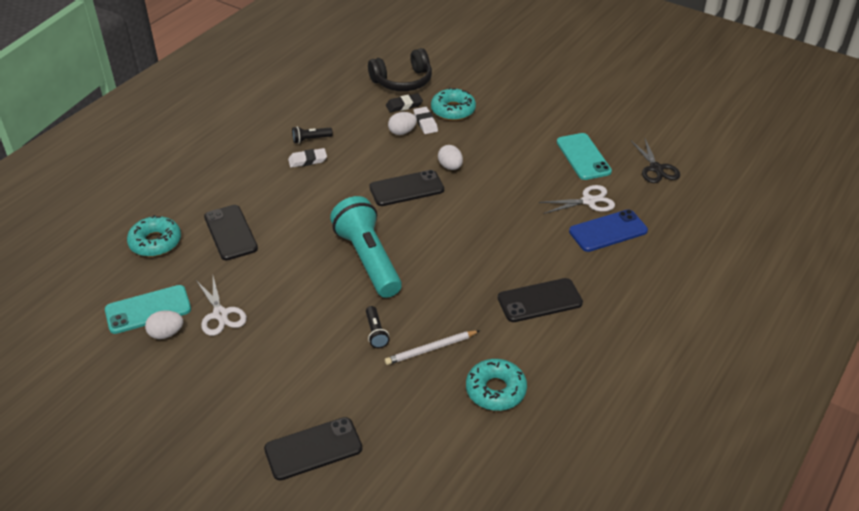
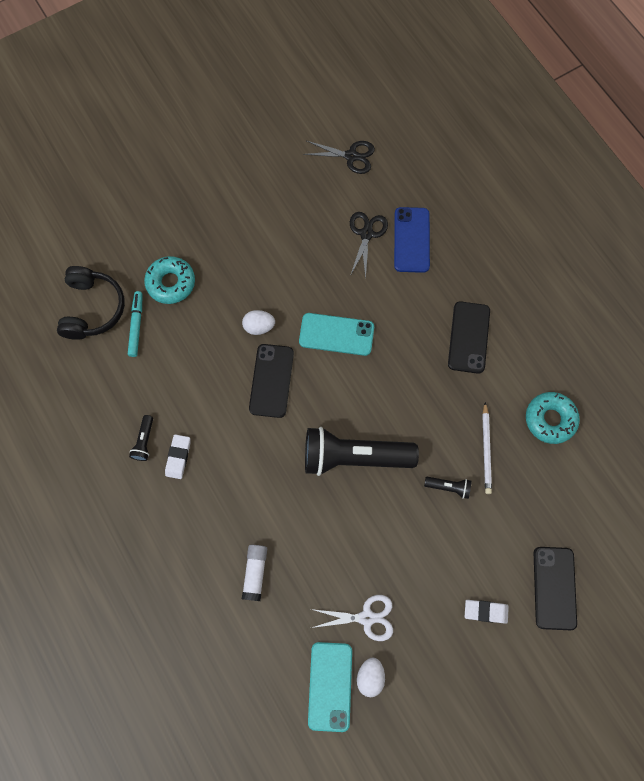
camera: 65 degrees left, 30 degrees up
(155, 242) = (233, 653): turquoise donut -> none
(230, 233) = (255, 573): black phone -> white glue stick
(368, 259) = (353, 456): turquoise flashlight -> black flashlight
(402, 132) = (181, 347): white egg -> none
(404, 105) = (136, 325): black eraser -> turquoise marker
(425, 123) = (177, 318): white eraser -> white eraser (485, 611)
(583, 157) = (304, 205): turquoise phone -> turquoise phone (336, 334)
(588, 201) = (366, 234): white scissors -> black scissors

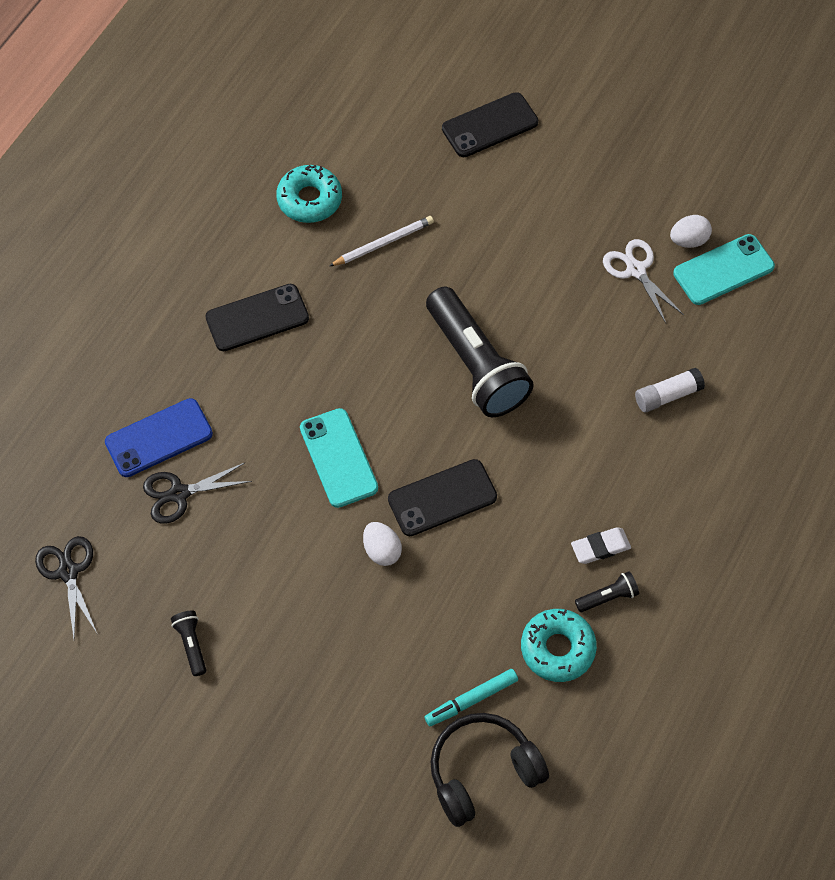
camera: 120 degrees left, 10 degrees down
(171, 283) = (387, 693): turquoise donut -> turquoise donut (557, 648)
(448, 487) = (449, 259): black flashlight -> black flashlight (191, 644)
(485, 611) = (554, 172): white eraser -> none

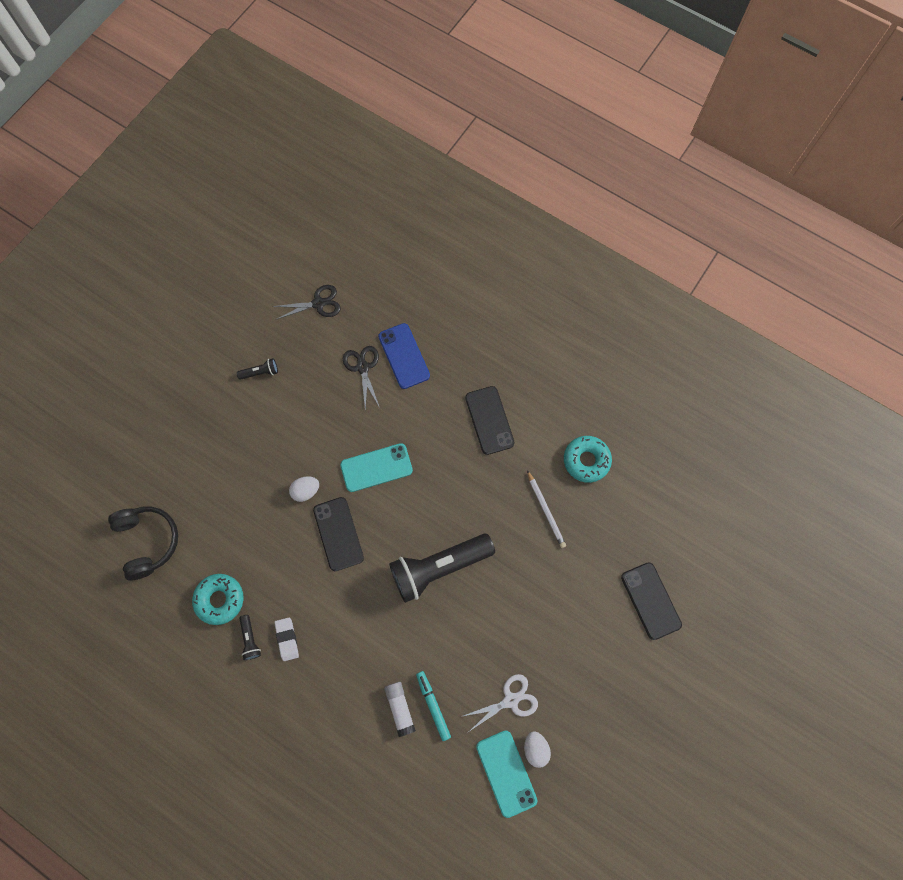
camera: 95 degrees right, 10 degrees up
(471, 699) = (195, 539): turquoise marker -> turquoise marker (433, 705)

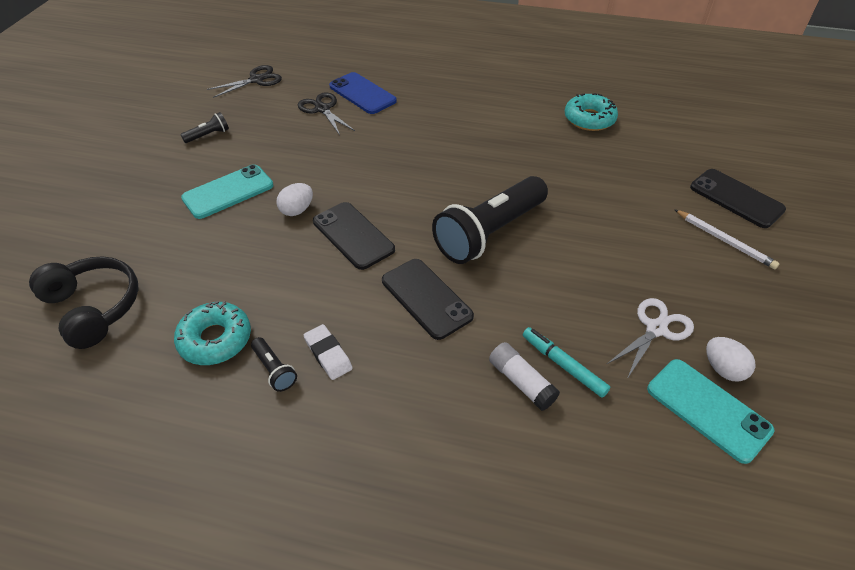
camera: 20 degrees left, 25 degrees down
(376, 467) = (372, 173): turquoise phone -> turquoise phone (228, 192)
(489, 420) = (475, 115): black phone -> black phone (426, 298)
(546, 510) = (576, 160): white pencil -> white pencil (724, 240)

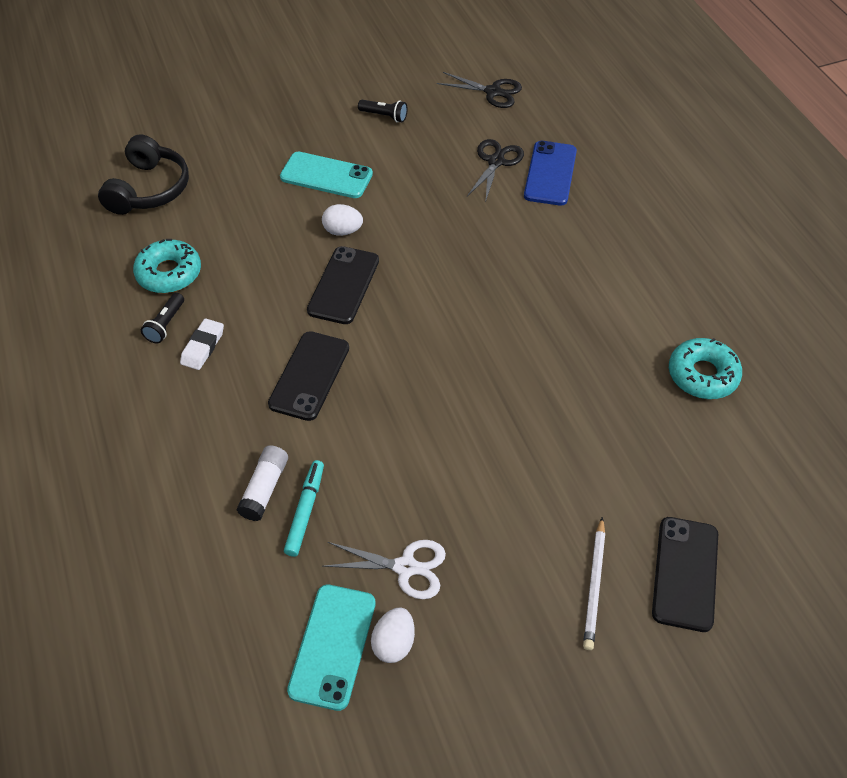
camera: 55 degrees right, 5 degrees up
(489, 233) = (430, 378): black flashlight -> none

